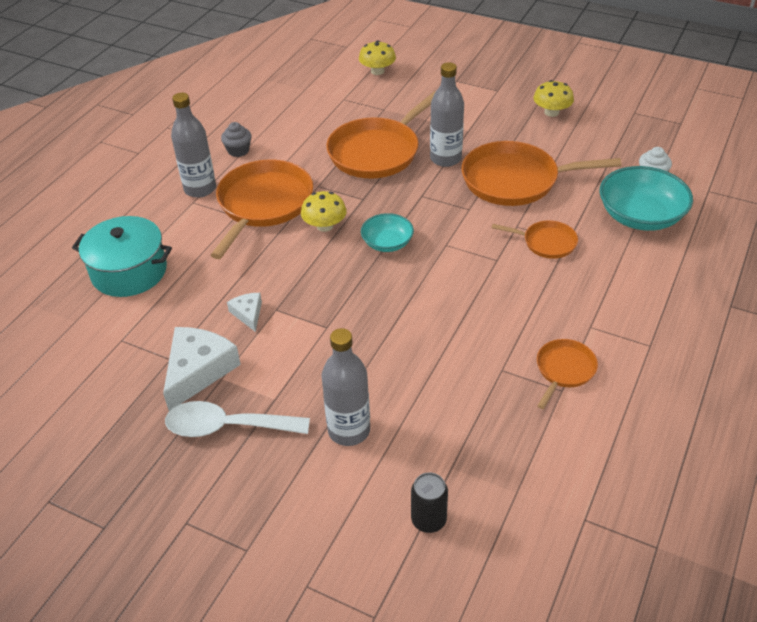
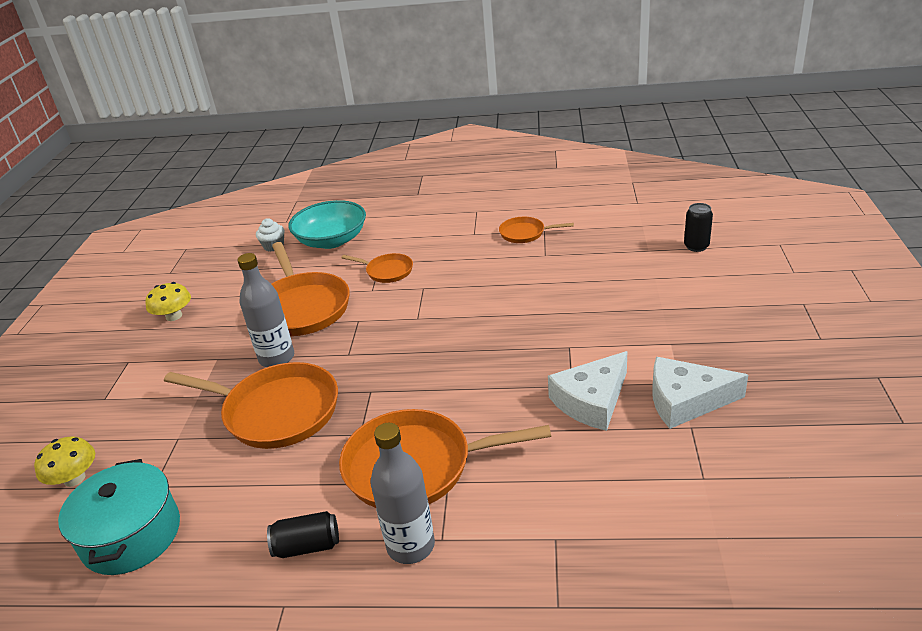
camera: 110 degrees left, 10 degrees down
(129, 271) = (604, 533): turquoise pot -> turquoise pot (131, 535)
(226, 427) = (723, 356): white spoon -> none
(238, 150) = (307, 546): grey cupcake -> black can
(248, 314) = (592, 401): white cheese -> white cheese, size x1.94
(324, 226) = (429, 401): yellow mushroom -> none
(349, 430) = (662, 298): grey bottle -> none
(387, 243) = (434, 351): turquoise bowl -> none
(546, 243) = (387, 271): orange pan -> orange pan turned 120 degrees clockwise

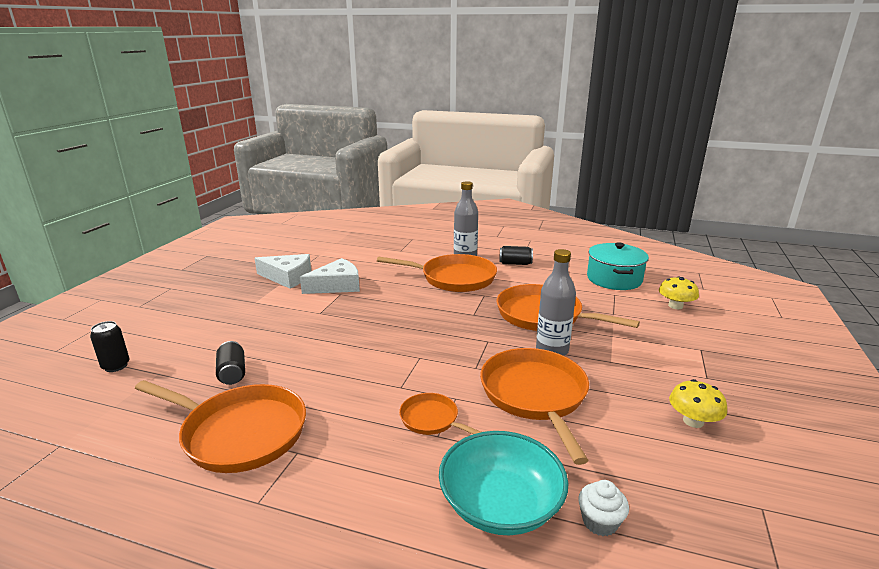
camera: 170 degrees left, 10 degrees down
(524, 233) = (240, 433): orange pan -> orange pan, size x1.96
(583, 265) = (232, 373): none -> black can

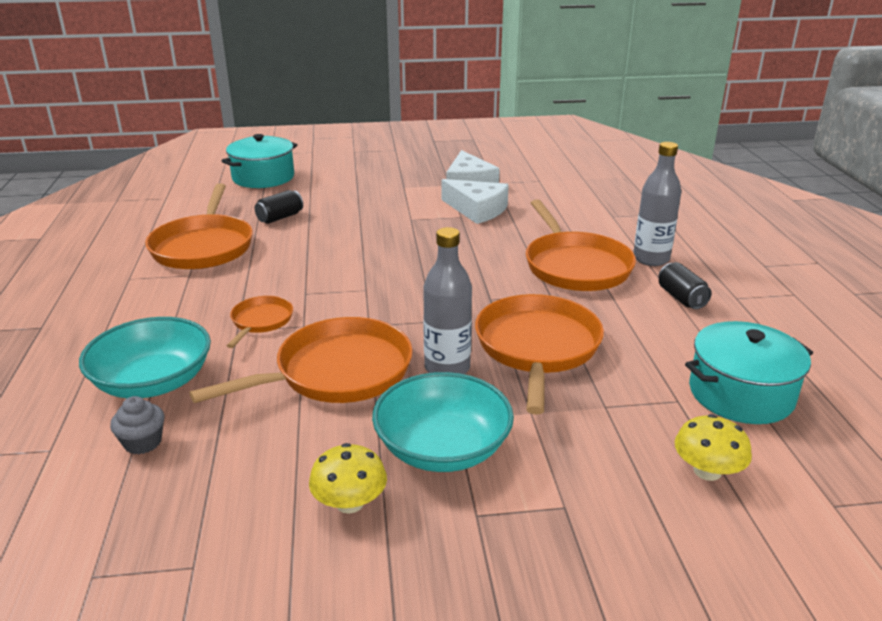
camera: 65 degrees right, 5 degrees up
(116, 366) = (263, 177): black can -> turquoise pot
(600, 522) = (143, 442): white cupcake -> grey cupcake
(641, 373) = (442, 448): none -> turquoise bowl

